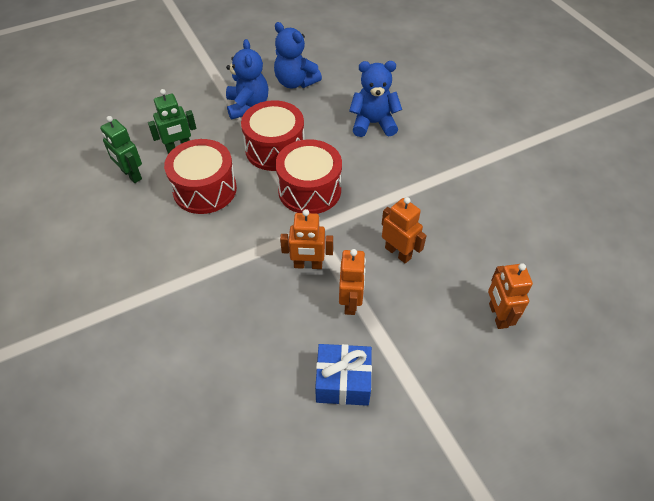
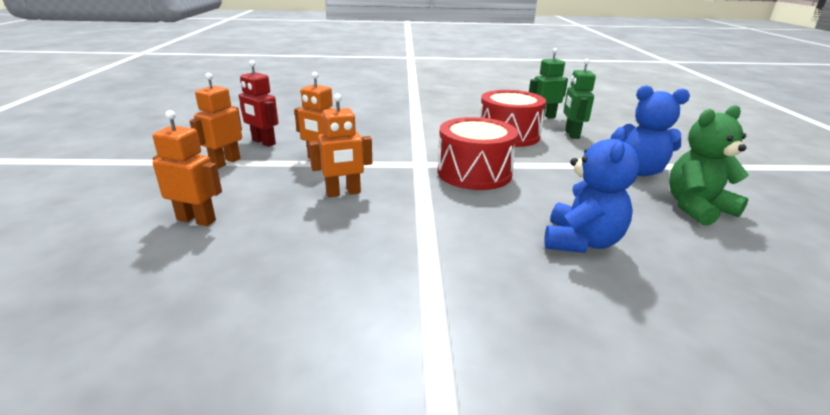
camera: 115 degrees right, 25 degrees down
(275, 149) = (552, 170): red drum -> none
(295, 82) = (696, 208): blue teddy bear -> green teddy bear
(308, 265) = (381, 153): orange robot -> orange robot (225, 162)
(343, 382) = (263, 142): blue gift -> red robot

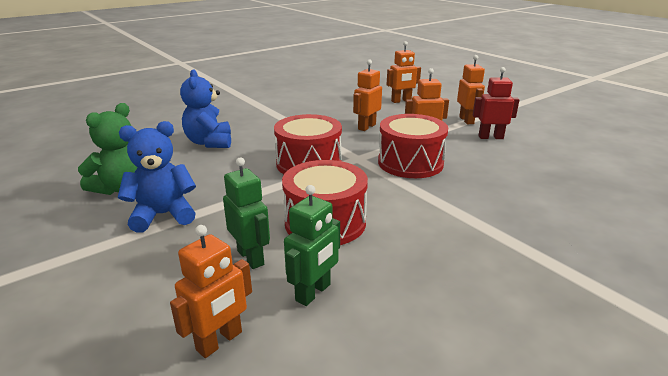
camera: 145 degrees right, 0 degrees up
(383, 146) = (410, 163): none -> red drum
(598, 118) = (219, 341): none -> orange robot

